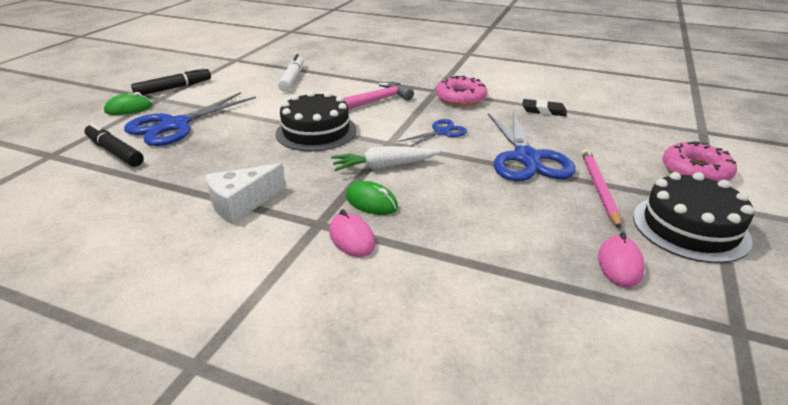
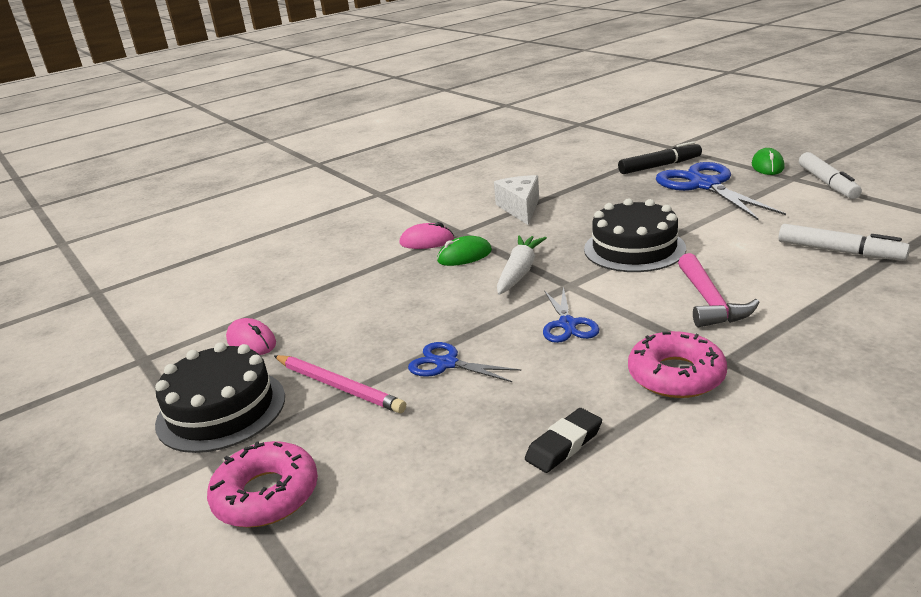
camera: 125 degrees right, 5 degrees down
(174, 88) = (827, 183): black marker -> white marker
(526, 158) = (446, 364): blue scissors -> blue scissors, size x0.53

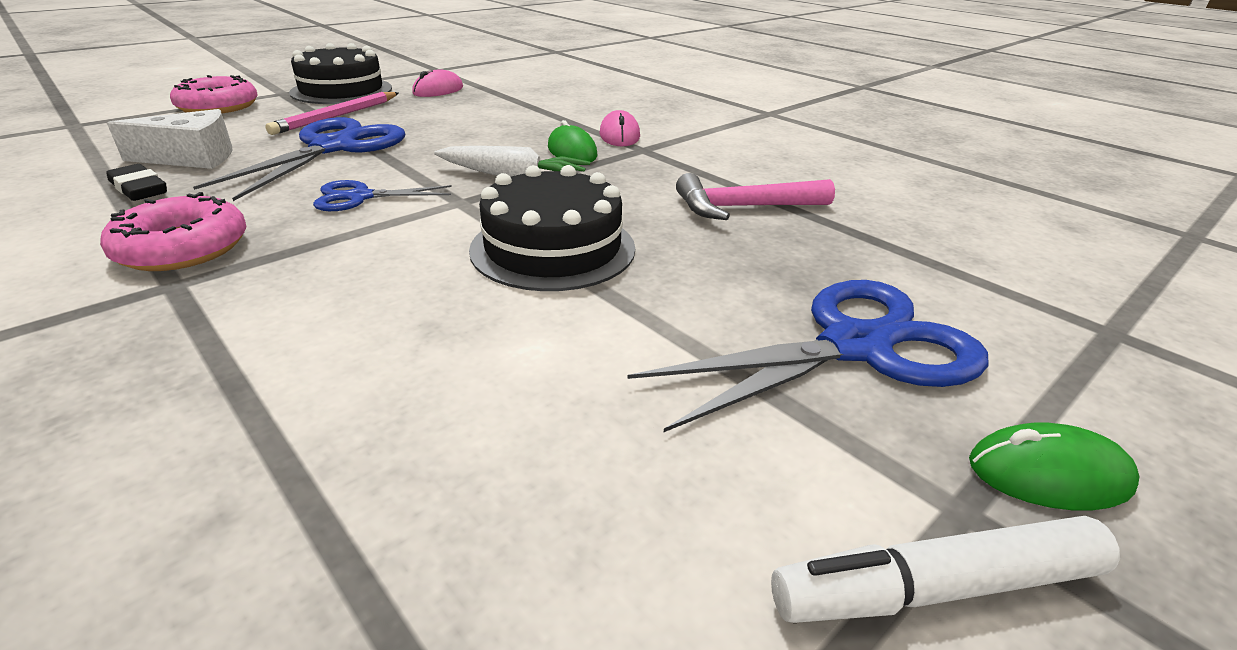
camera: 80 degrees right, 5 degrees up
(446, 364) = (334, 147): blue scissors -> blue scissors, size x1.87
(520, 208) = (721, 180): white cheese -> white cheese (192, 158)
(659, 166) = (962, 303): black marker -> none
(709, 301) = (339, 290): pink hammer -> pink hammer (744, 207)
(839, 251) = (438, 484): white marker -> none

